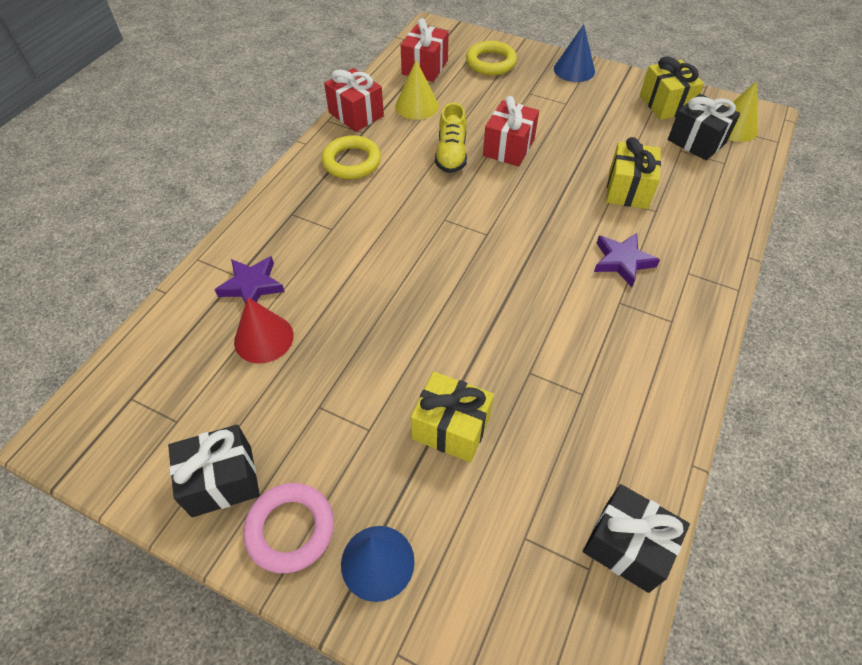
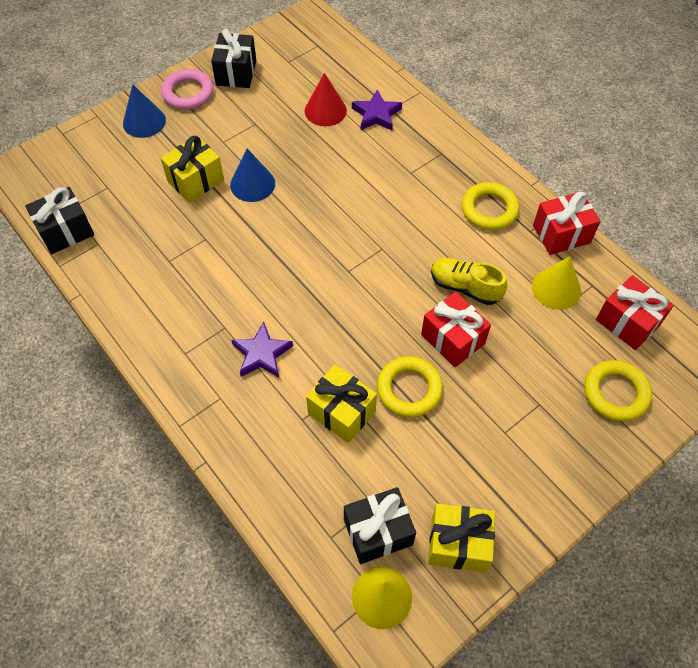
camera: 115 degrees right, 5 degrees up
(574, 70) = (568, 479): blue cone -> blue cone (252, 184)
(574, 159) = (409, 389): none -> yellow ring

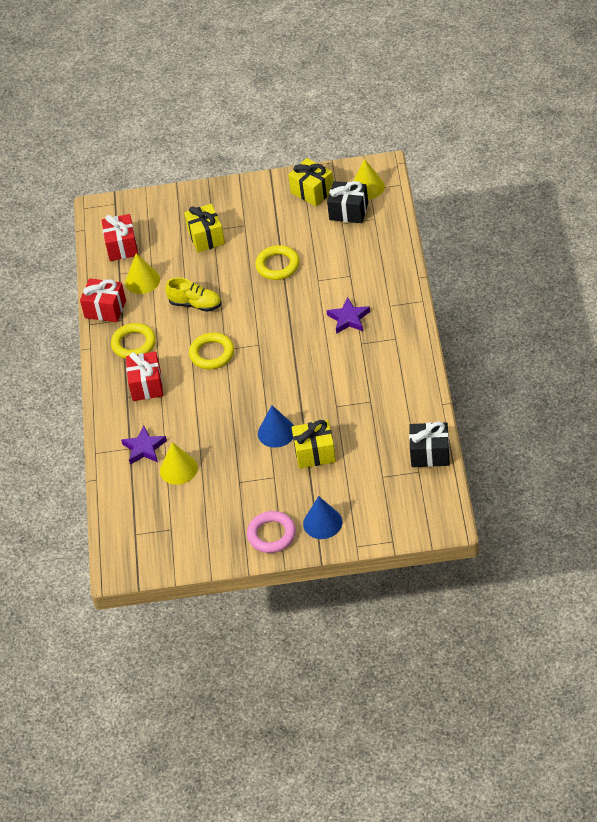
camera: 140 degrees left, 10 degrees down
(236, 73) = (220, 537): black gift -> none
(325, 110) = (178, 469): red cone -> yellow cone
(341, 412) = (325, 270): yellow gift -> yellow gift (206, 237)
(452, 339) = (230, 280): red gift -> red gift (146, 385)
(465, 287) = (195, 304): yellow shoe -> yellow shoe turned 45 degrees counterclockwise
(615, 393) = (167, 218): yellow ring -> yellow ring (212, 354)

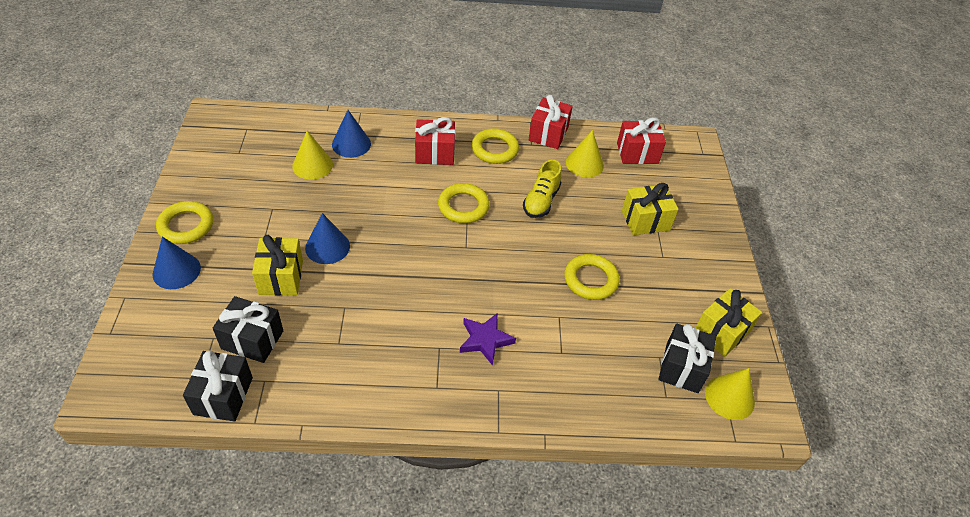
camera: 85 degrees right, 0 degrees up
(144, 448) = (351, 144): purple star -> blue cone
(271, 535) = (186, 226): pink ring -> yellow ring
(379, 452) = (252, 340): none -> black gift

